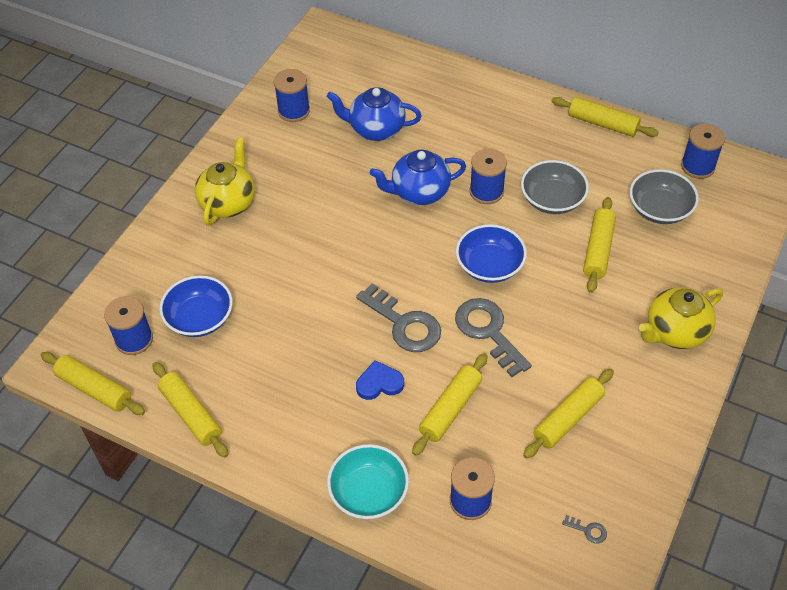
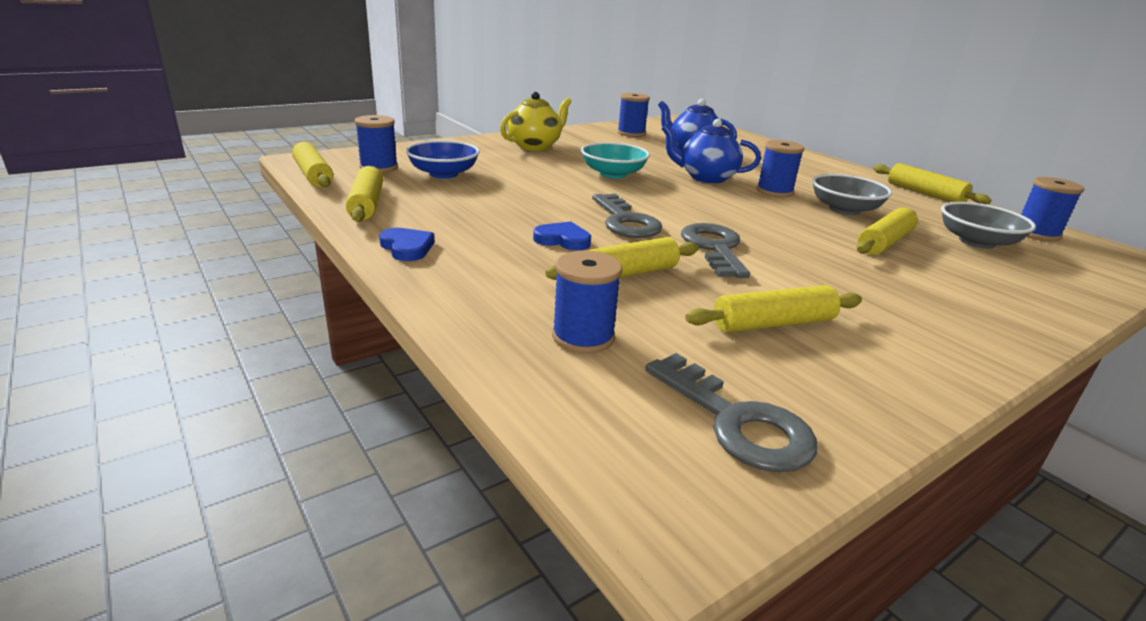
camera: 25 degrees right, 25 degrees down
(282, 462) = (407, 248): none -> blue heart
(368, 492) = (468, 291): turquoise bowl -> turquoise bowl (613, 174)
(489, 266) = (747, 220): blue bowl -> none
(588, 530) = (737, 422): grey key -> grey key, size x2.49
(675, 332) = (970, 312): yellow teapot -> none

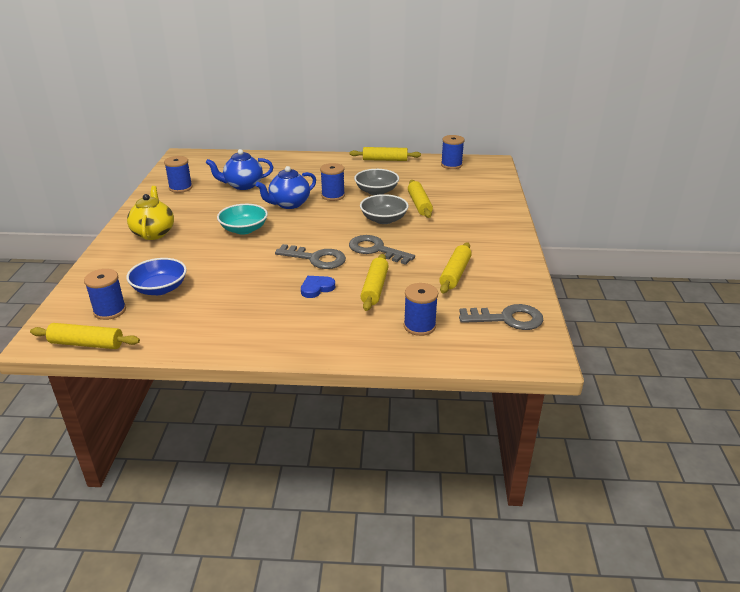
camera: 50 degrees left, 5 degrees up
(367, 204) = (179, 337): yellow rolling pin -> none
(407, 248) = (267, 343): blue heart -> none
(977, 242) = (443, 183): grey bowl -> grey bowl (383, 219)

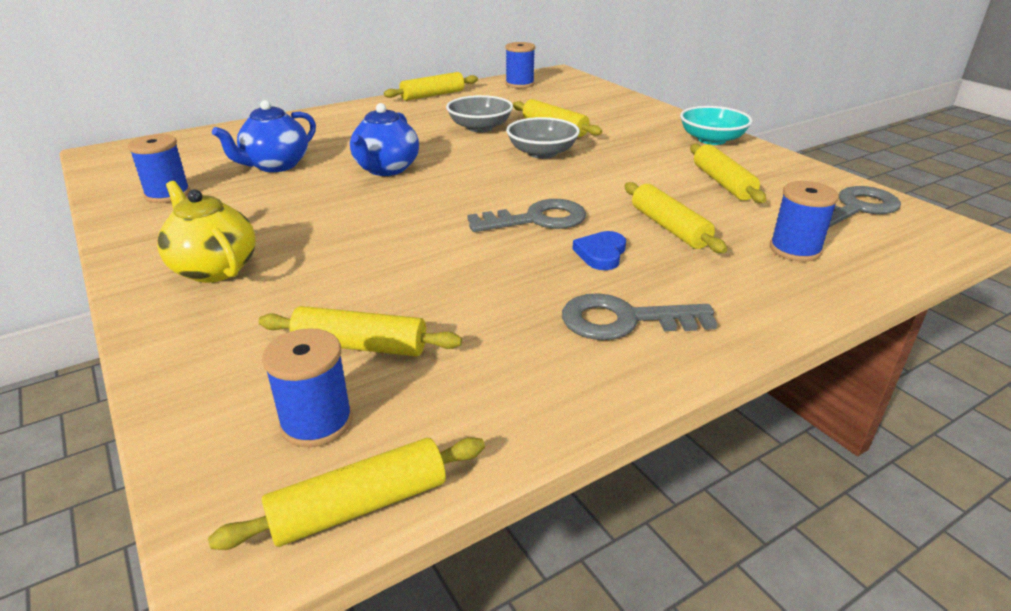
camera: 35 degrees left, 0 degrees up
(160, 289) = (360, 346): blue bowl -> yellow rolling pin
(244, 229) = (369, 217): turquoise bowl -> turquoise bowl (711, 140)
(333, 196) = (432, 145): blue spool -> none
(376, 250) = (592, 186): grey key -> grey key (624, 320)

